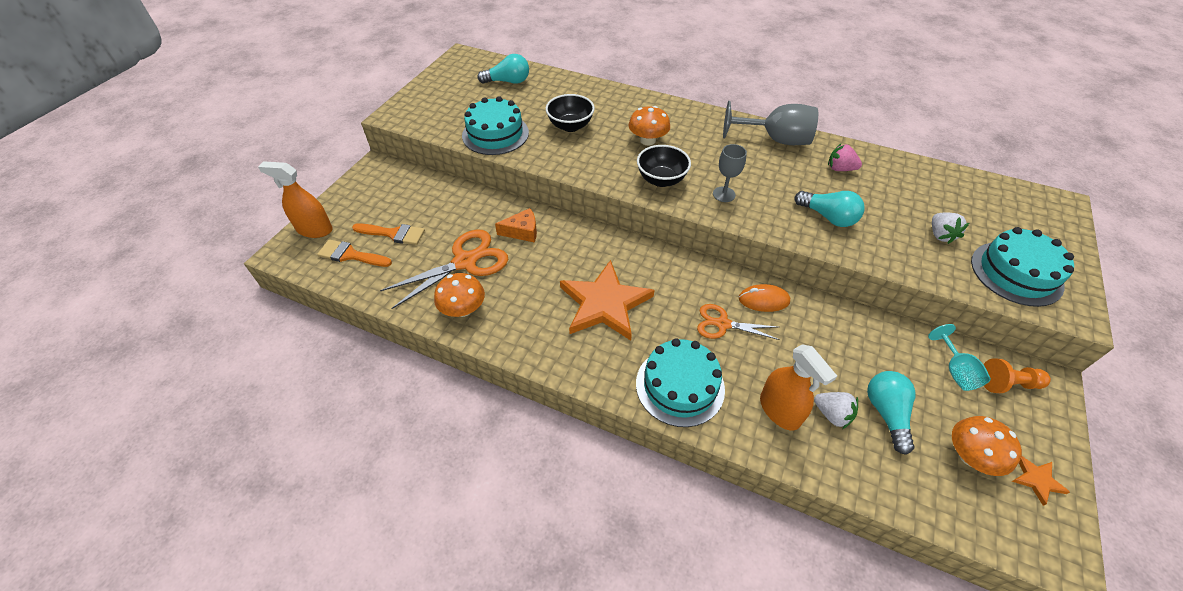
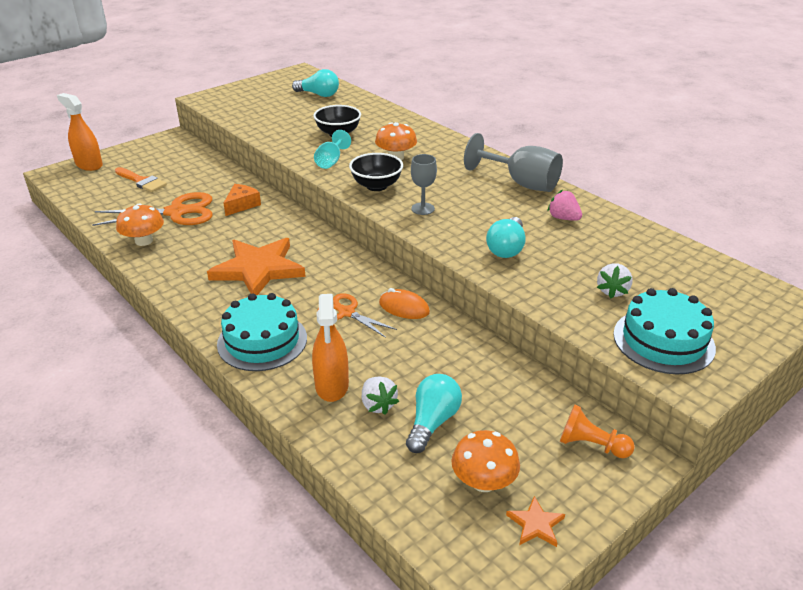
camera: 25 degrees right, 15 degrees down
(351, 255) = (98, 186): orange brush -> none
(495, 134) = (269, 126): turquoise cake -> none
(522, 231) = (242, 205): orange cheese -> orange cheese turned 75 degrees counterclockwise
(828, 217) = (506, 248): turquoise light bulb -> turquoise light bulb turned 45 degrees clockwise
(955, 371) = (543, 417): turquoise goblet -> turquoise goblet (331, 161)

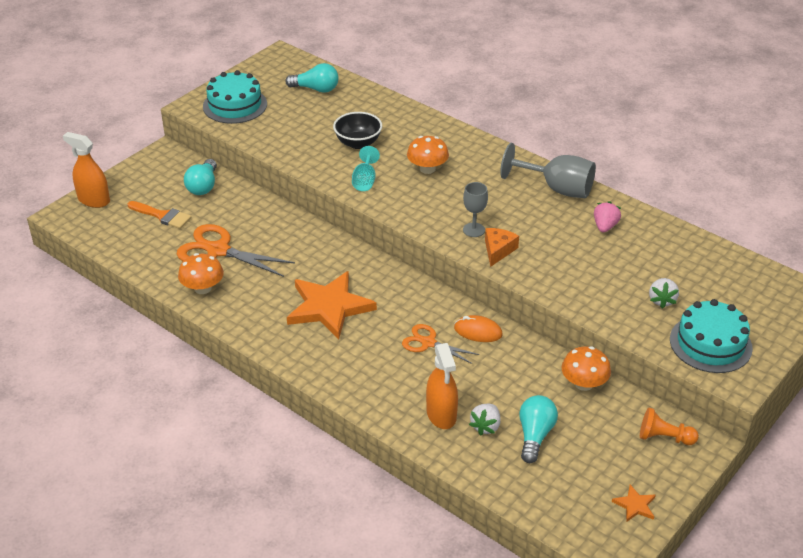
camera: 10 degrees left, 5 degrees up
(176, 212) = (218, 251): orange scissors -> orange scissors turned 135 degrees counterclockwise
(242, 205) = (280, 234): orange cheese -> orange cheese (498, 250)
(262, 341) = (364, 380): turquoise cake -> turquoise cake (235, 105)
(376, 186) = (421, 207): black bowl -> none
(378, 405) = (486, 426): white strawberry -> white strawberry turned 60 degrees clockwise
(483, 481) = (588, 478): orange mushroom -> orange mushroom (584, 383)
(506, 248) = (562, 266): turquoise light bulb -> turquoise light bulb (203, 186)
(563, 218) = (605, 226): pink strawberry -> pink strawberry turned 75 degrees clockwise

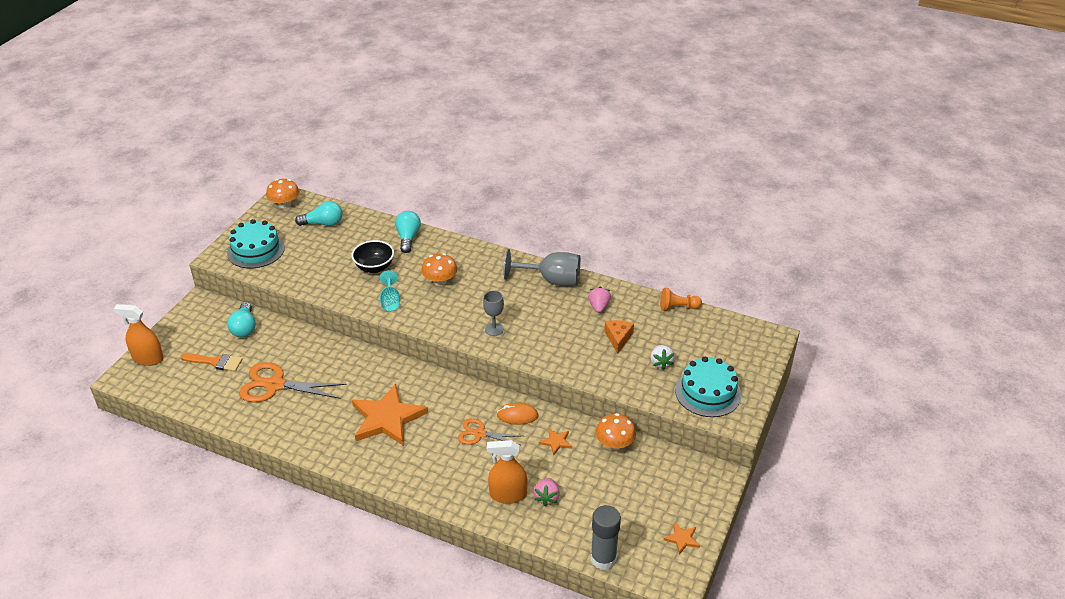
camera: 15 degrees left, 0 degrees up
(202, 288) = (272, 422): orange mushroom -> orange mushroom (285, 204)
(441, 414) = (508, 495): orange spray bottle -> orange spray bottle turned 120 degrees clockwise
(486, 426) = (547, 497): white strawberry -> pink strawberry
(498, 250) = (519, 344): orange cheese -> orange cheese (618, 338)
(514, 368) = (556, 442): none -> orange star
(532, 507) = (603, 558): none -> grey glue stick
(535, 435) = (588, 497): turquoise light bulb -> turquoise light bulb (408, 238)
(664, 437) = (689, 477): orange pawn -> orange pawn (678, 307)

